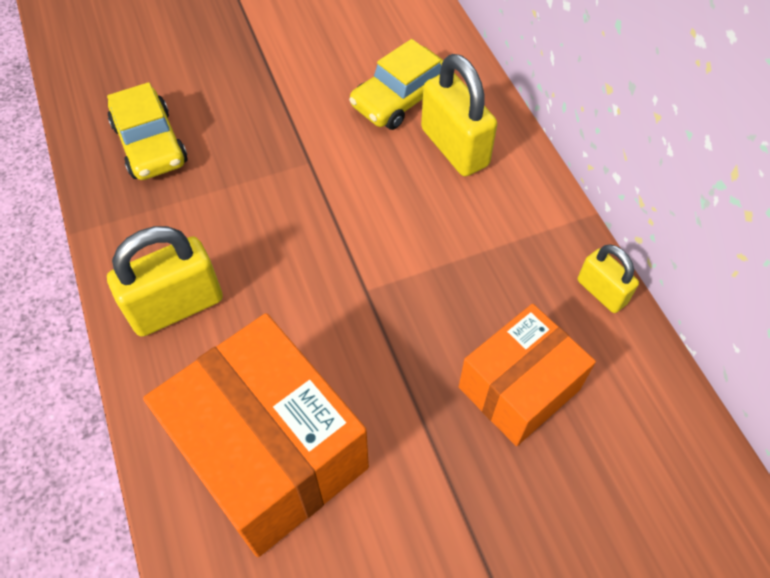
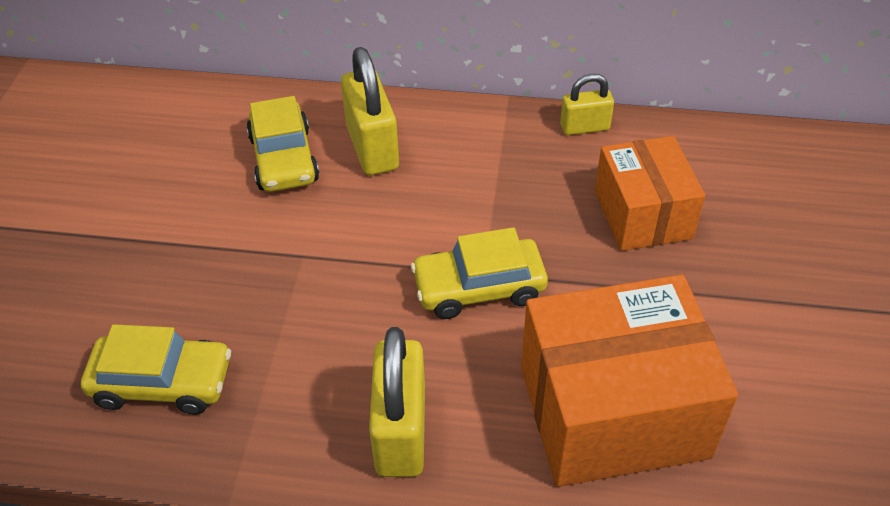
camera: 60 degrees left, 10 degrees down
(347, 294) = (479, 288): none -> yellow car
(454, 147) = (372, 148): yellow padlock -> yellow padlock turned 75 degrees clockwise

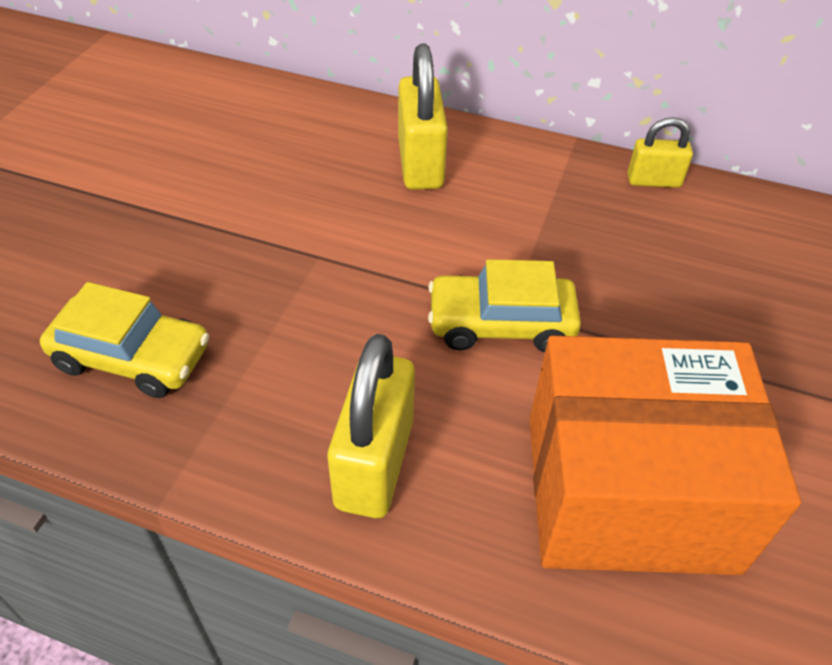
camera: 10 degrees right, 0 degrees up
(284, 159) = (326, 159): yellow car -> none
(642, 214) = (703, 280): orange box -> none

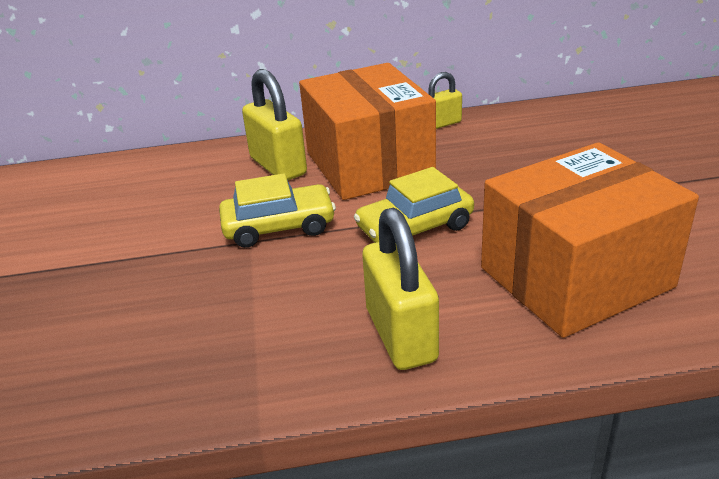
camera: 25 degrees left, 15 degrees down
(132, 357) = (152, 356): yellow car -> yellow car (279, 227)
(520, 206) = (369, 164): none -> orange box

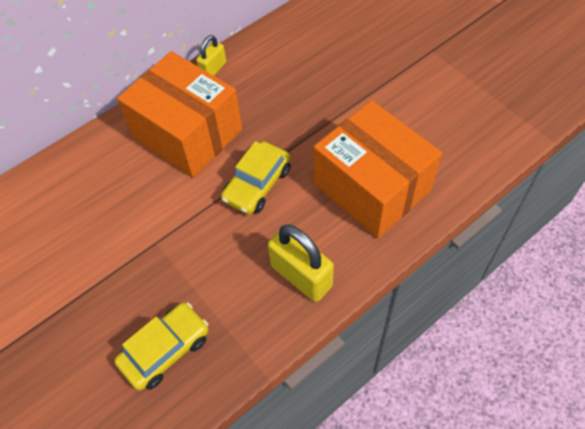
camera: 30 degrees left, 25 degrees up
(278, 166) = (121, 161): yellow padlock -> none
(279, 227) = (166, 221): yellow car -> yellow car (165, 350)
(575, 277) = (372, 187): orange box -> orange box turned 75 degrees counterclockwise

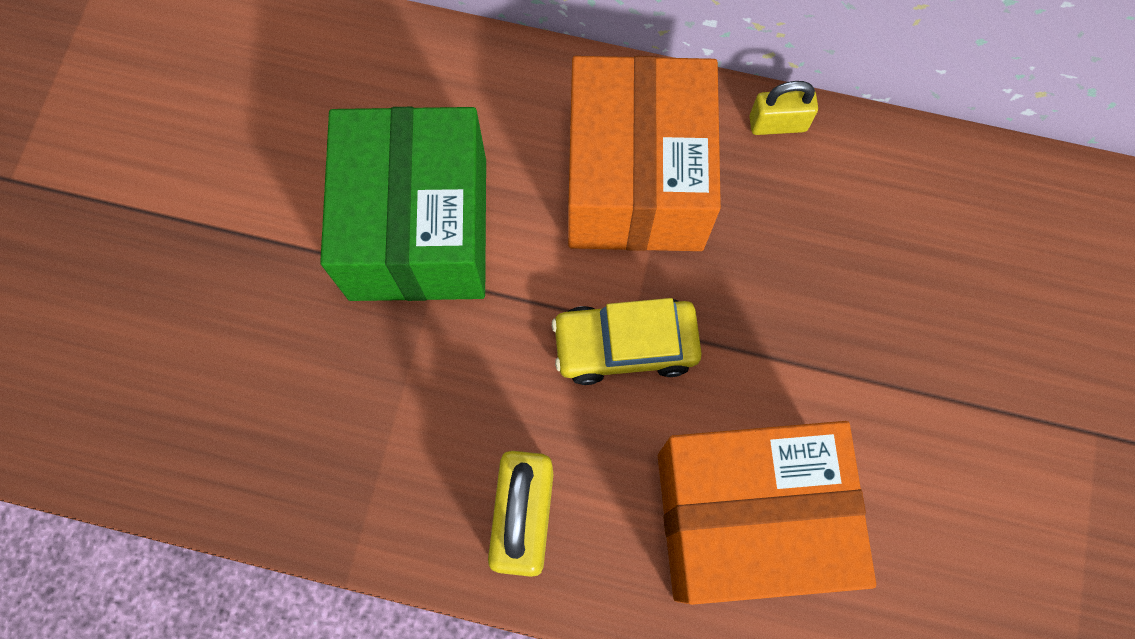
camera: 50 degrees right, 15 degrees up
(124, 234) = (418, 228): none -> green box
(165, 350) = (297, 417): yellow car -> none
(372, 187) = (746, 518): orange box -> orange box turned 75 degrees clockwise

